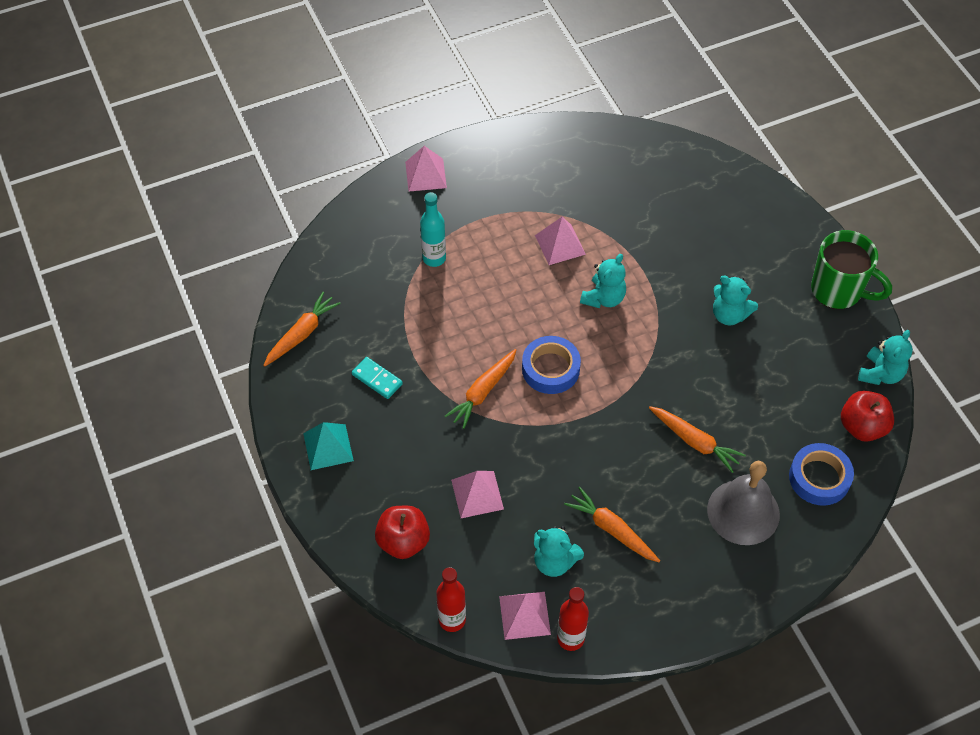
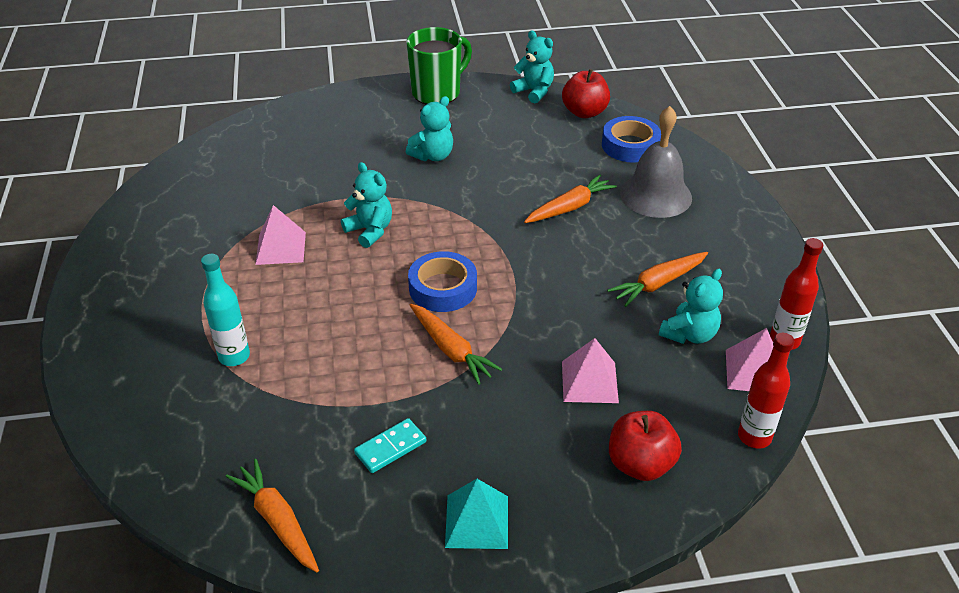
camera: 75 degrees left, 15 degrees down
(426, 174) = (99, 340): pink pyramid -> none

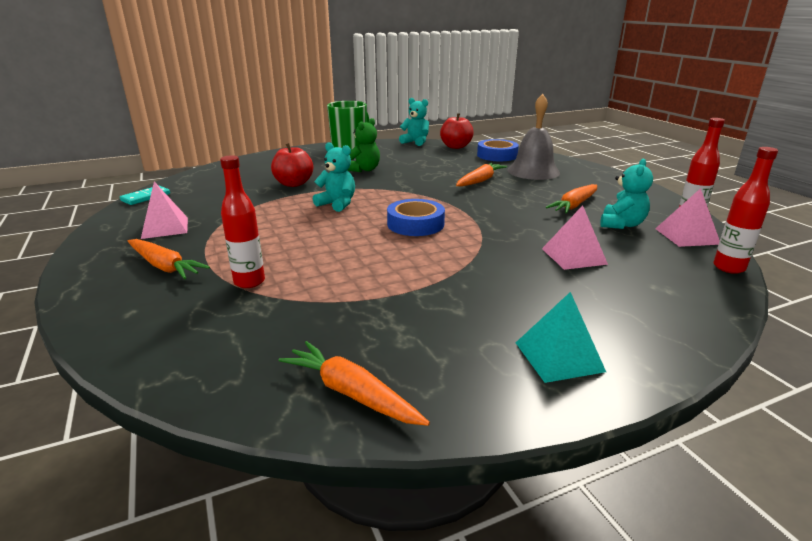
camera: 15 degrees left, 15 degrees down
(234, 356) = (249, 282): turquoise bottle -> red bottle
(281, 248) = (266, 219): pink pyramid -> pink pyramid (165, 227)
(390, 447) = (436, 318): turquoise domino -> turquoise domino (146, 197)
(433, 156) = (364, 170): turquoise teddy bear -> green teddy bear
(451, 349) = (446, 253): orange carrot -> orange carrot (164, 266)
(640, 464) = (662, 295): red apple -> red apple (293, 184)

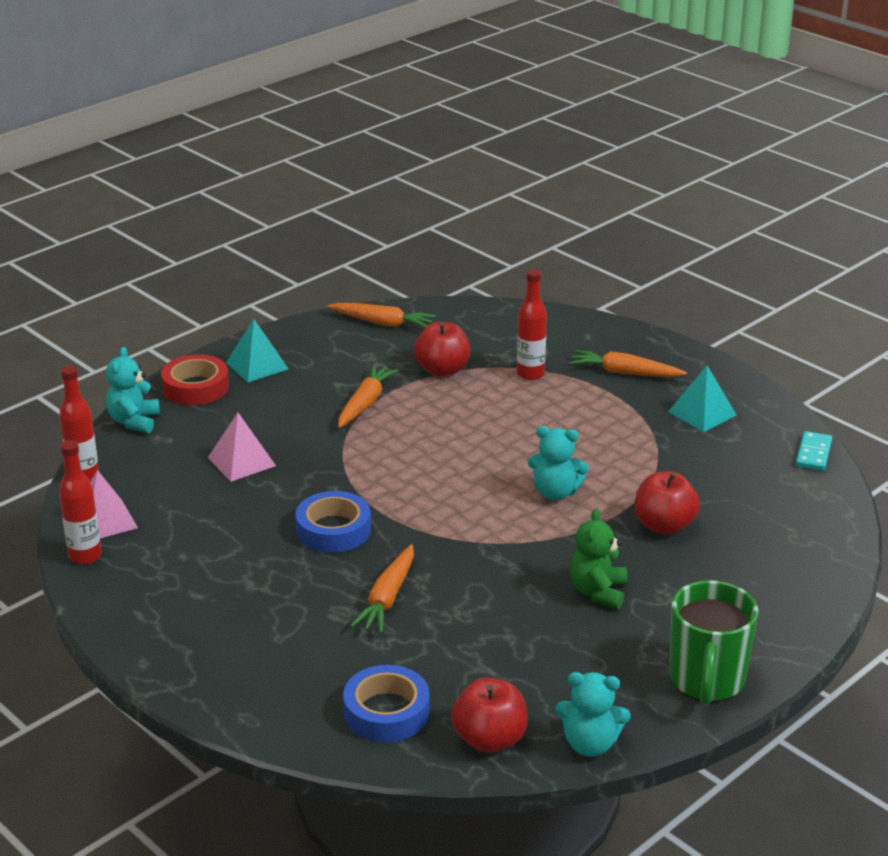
camera: 160 degrees right, 5 degrees up
(165, 227) = (702, 413): pink pyramid -> turquoise pyramid
(332, 303) = (442, 370): none -> red apple
(415, 224) = (431, 475): blue tape -> blue tape (333, 530)
(533, 171) = (304, 654): grey bell -> none
(574, 205) = (235, 558): orange carrot -> orange carrot (365, 403)
(621, 224) = (178, 527): turquoise teddy bear -> turquoise teddy bear (134, 421)
(641, 340) = (196, 387): none -> red tape

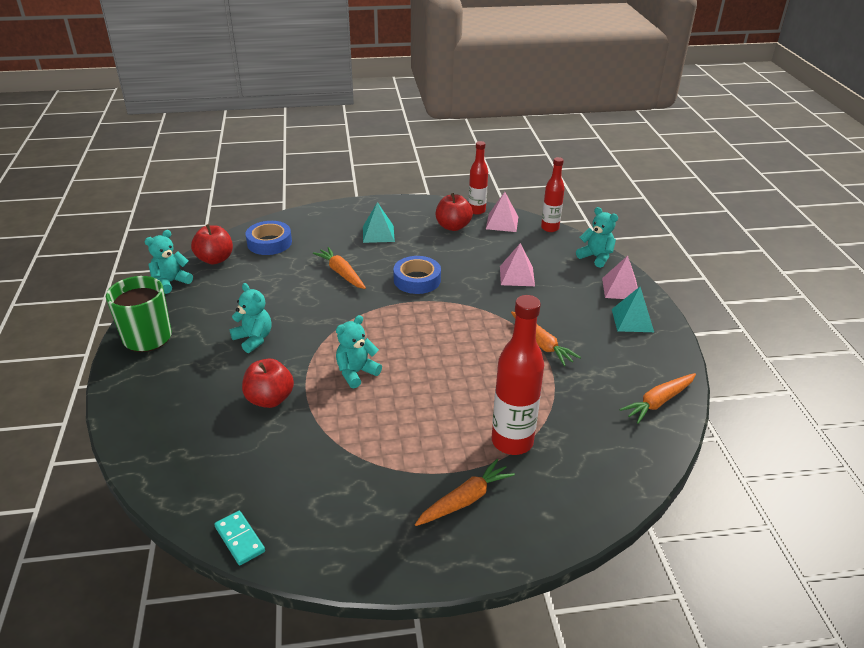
camera: 125 degrees right, 5 degrees up
(196, 387) = (620, 288): red tape -> pink pyramid
(442, 370) = (557, 398): red apple -> red apple (453, 226)
(530, 374) = (512, 441): red bottle -> red bottle, size x1.62
(598, 592) = (253, 339): green teddy bear -> turquoise teddy bear
(702, 413) = (362, 508): turquoise pyramid -> turquoise pyramid (378, 234)

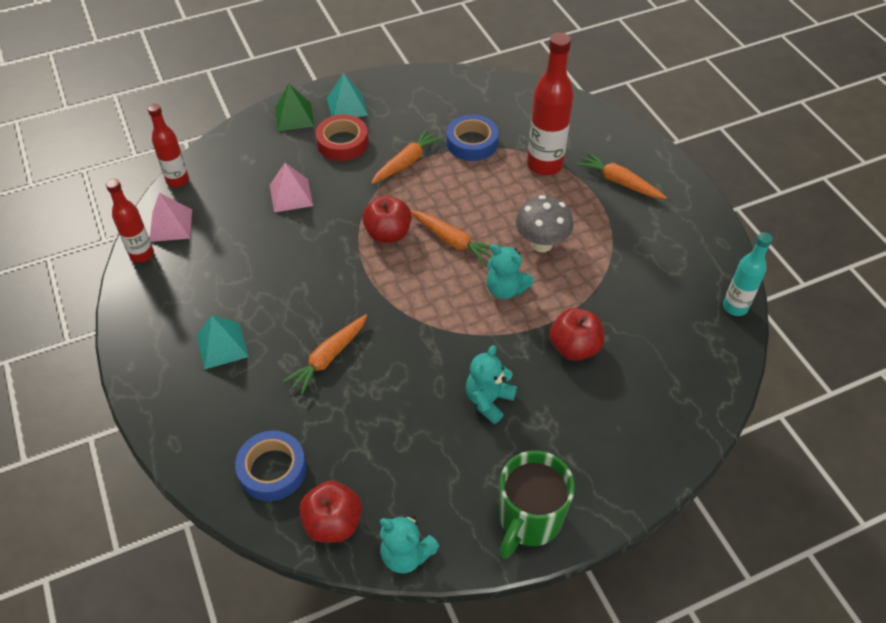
camera: 105 degrees left, 15 degrees up
(239, 539) = (735, 307): turquoise domino -> turquoise bottle
(399, 410) = (541, 244): none -> grey mushroom
(417, 280) = (323, 279): blue tape -> blue tape (472, 143)
(453, 226) = (189, 271): red apple -> red apple (388, 234)
(578, 310) = (342, 143): none -> red tape
(596, 257) = (236, 138): turquoise teddy bear -> none
(620, 288) = (294, 116): pink pyramid -> green pyramid
(658, 402) = (457, 87): orange carrot -> orange carrot (452, 241)

